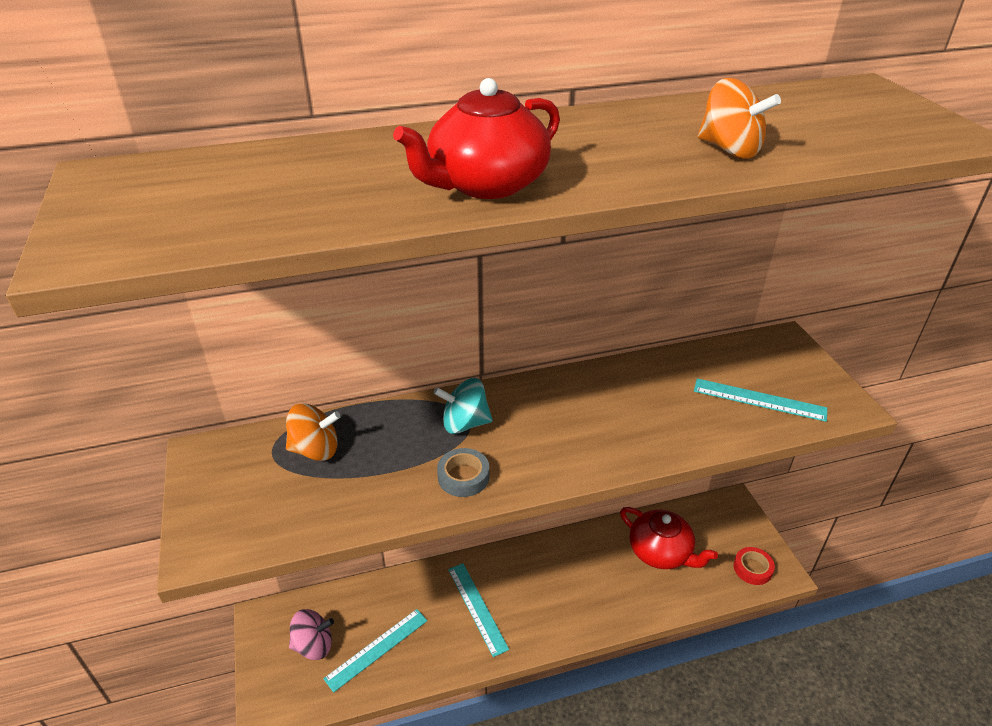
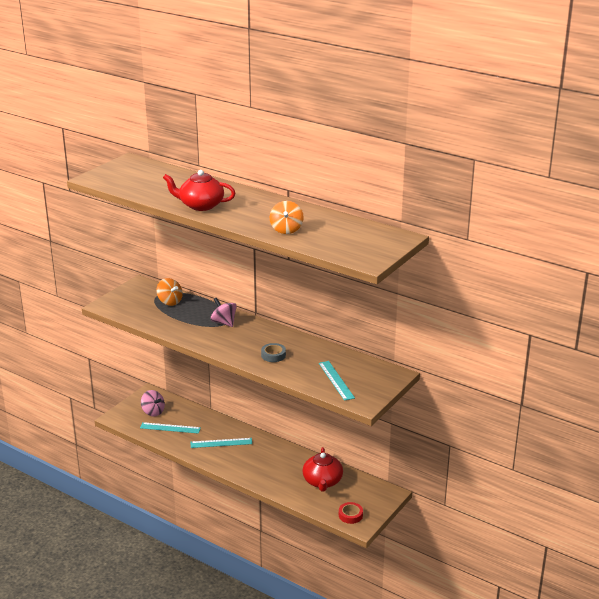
camera: 50 degrees right, 10 degrees down
(463, 477) = (196, 334): grey tape -> grey tape (273, 355)
(464, 423) = (224, 322): turquoise spinning top -> pink spinning top
(477, 608) = (221, 443): turquoise ruler -> turquoise ruler turned 60 degrees clockwise

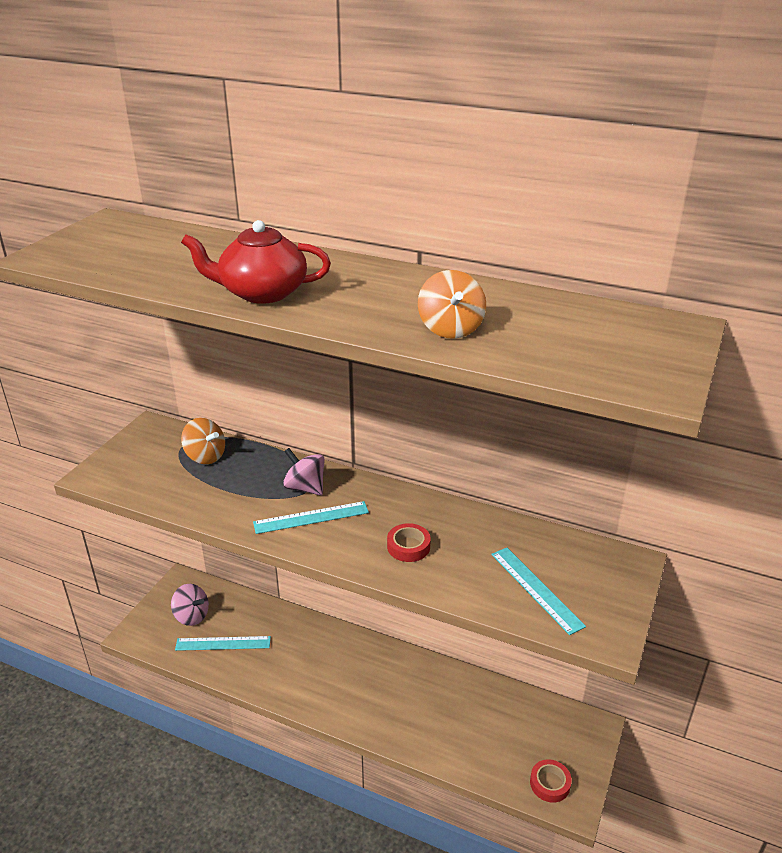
camera: 10 degrees left, 5 degrees up
(221, 443) = (308, 662): turquoise ruler -> turquoise ruler (311, 517)
(273, 355) = (408, 546): grey tape -> red tape
(322, 481) = (484, 718): red teapot -> none

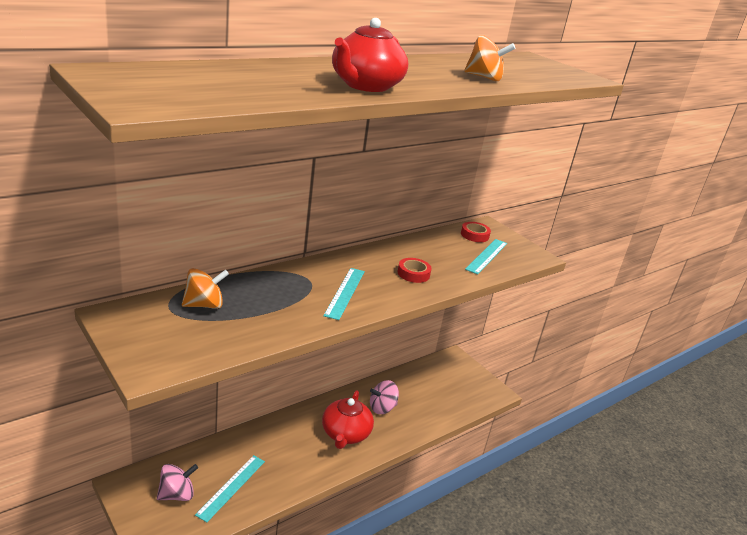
camera: 65 degrees left, 5 degrees down
(305, 488) = (306, 281): pink spinning top -> pink spinning top (382, 408)
(356, 687) = (345, 434): none -> red teapot
(536, 589) = (486, 256): turquoise ruler -> turquoise ruler turned 60 degrees counterclockwise
(550, 783) = (479, 393): red tape -> red tape (474, 235)

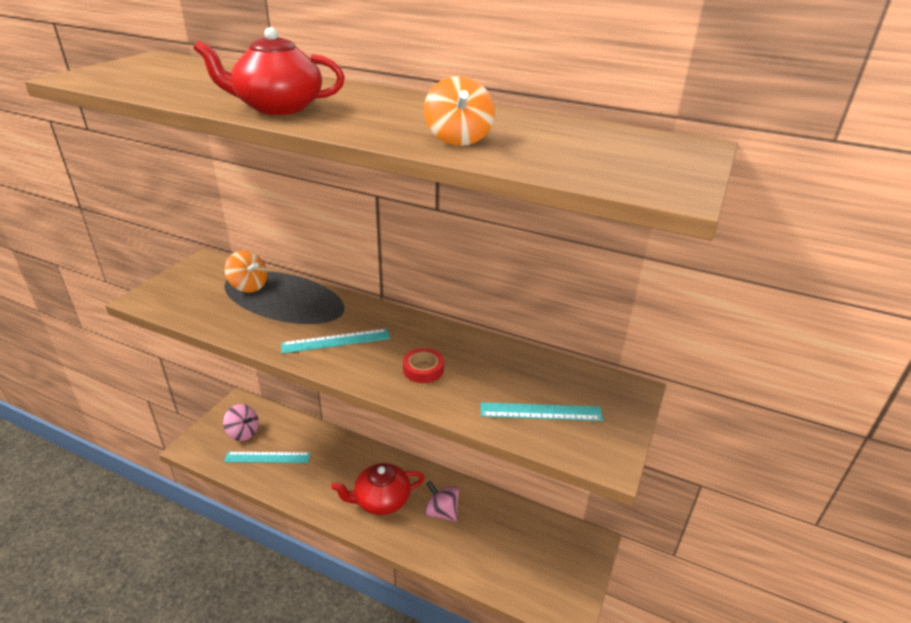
camera: 65 degrees right, 5 degrees up
(474, 235) = (585, 387): red tape -> none

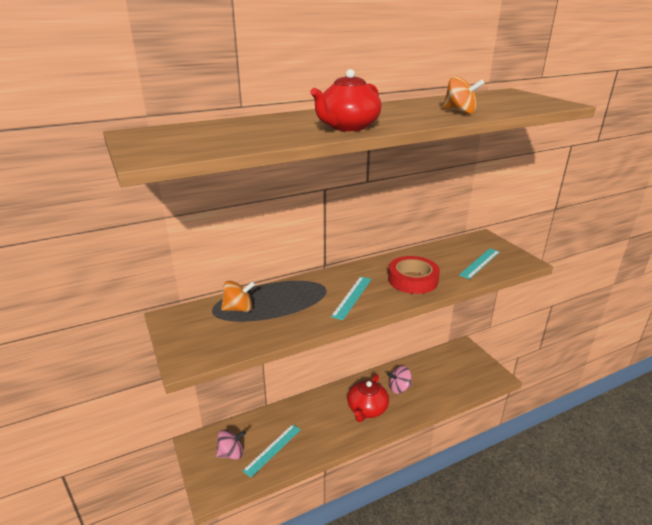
camera: 50 degrees left, 5 degrees down
(423, 369) = (412, 280): red tape -> red tape, size x1.83

